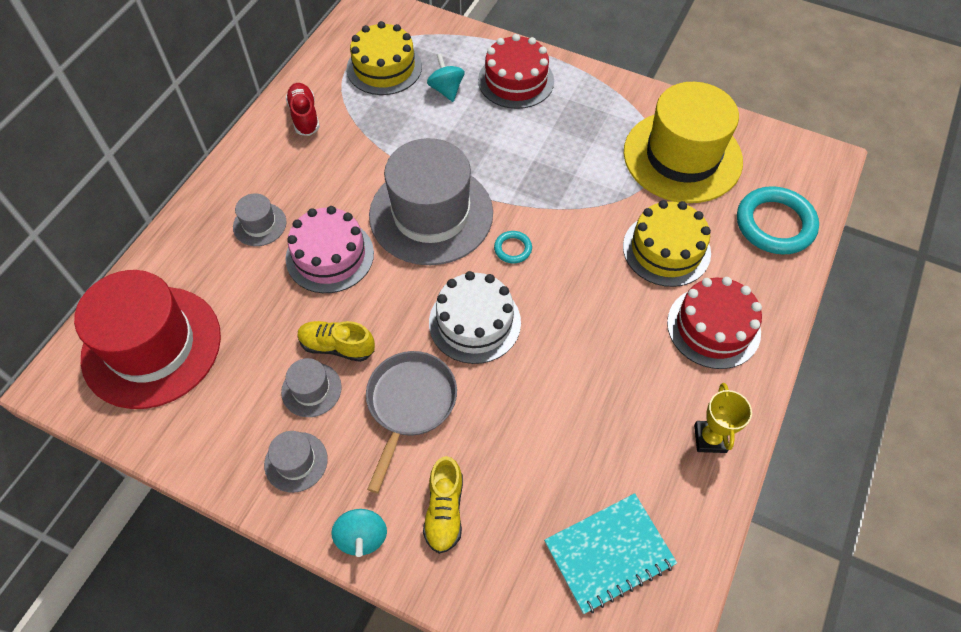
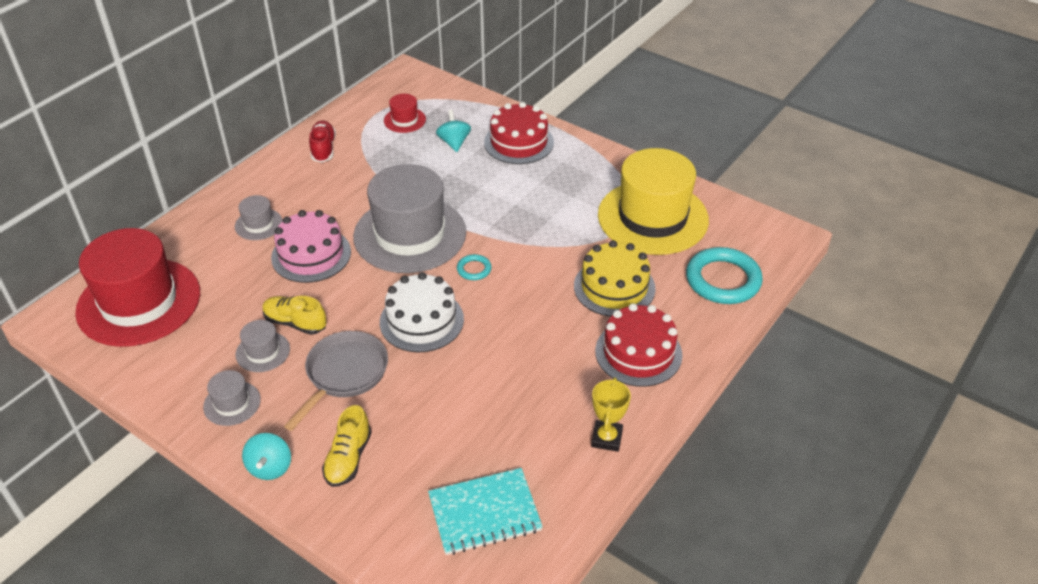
camera: 10 degrees right, 15 degrees down
(384, 67) = (404, 120): yellow cake -> red hat

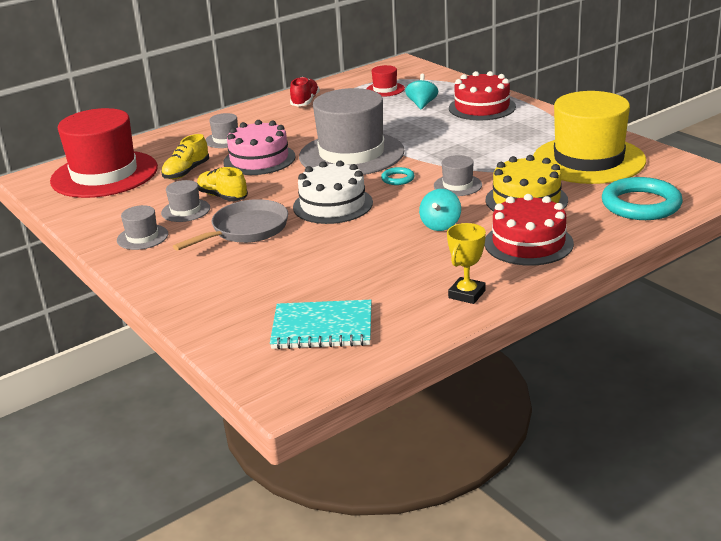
camera: 20 degrees right, 15 degrees down
(270, 467) = (151, 277): turquoise spinning top -> turquoise spinning top (440, 225)
(348, 458) = (220, 279): yellow shoe -> yellow shoe (186, 172)
(539, 272) = (457, 185): none -> grey hat

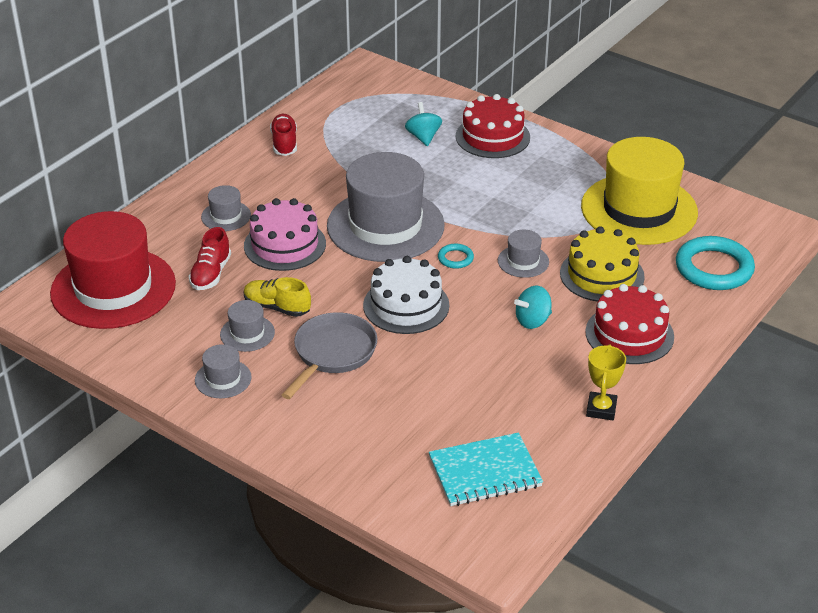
camera: 20 degrees left, 10 degrees up
(186, 172) = (211, 274): yellow shoe -> red shoe
(385, 89) = (368, 115): red hat -> none
(440, 225) = (532, 321): turquoise spinning top -> turquoise spinning top turned 60 degrees clockwise

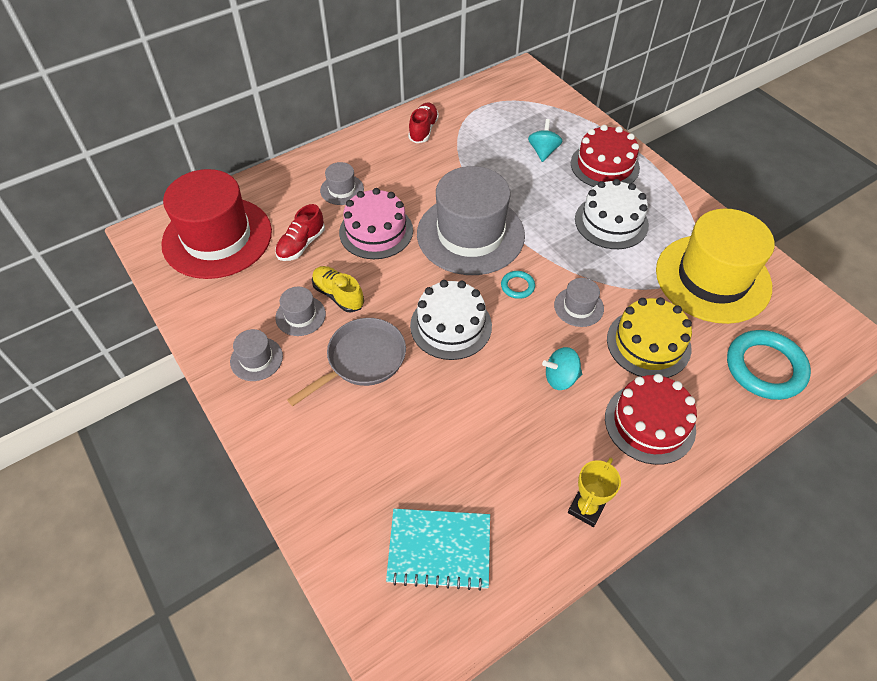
camera: 20 degrees right, 15 degrees up
(522, 184) = (611, 222): none -> white cake

